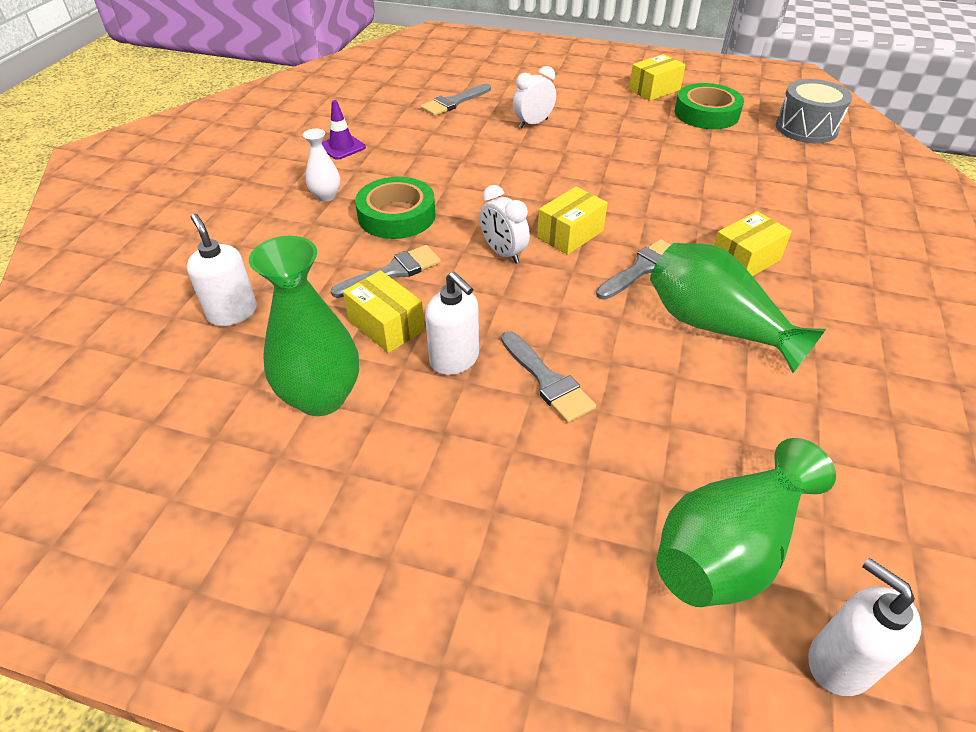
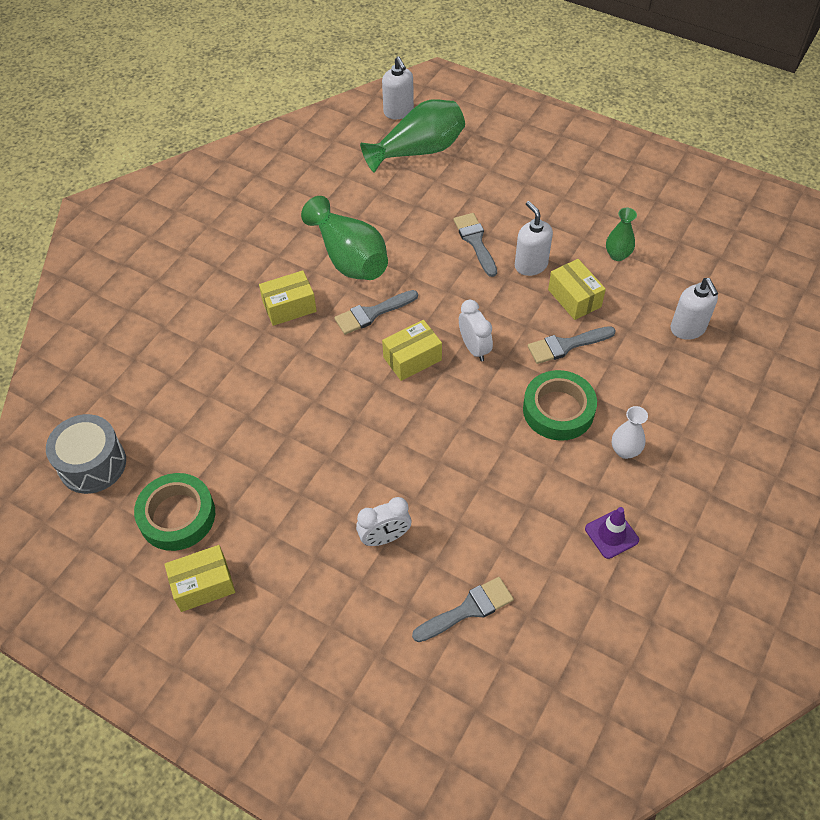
camera: 165 degrees left, 10 degrees up
(321, 397) = (617, 255): green vase -> green vase, size x0.52

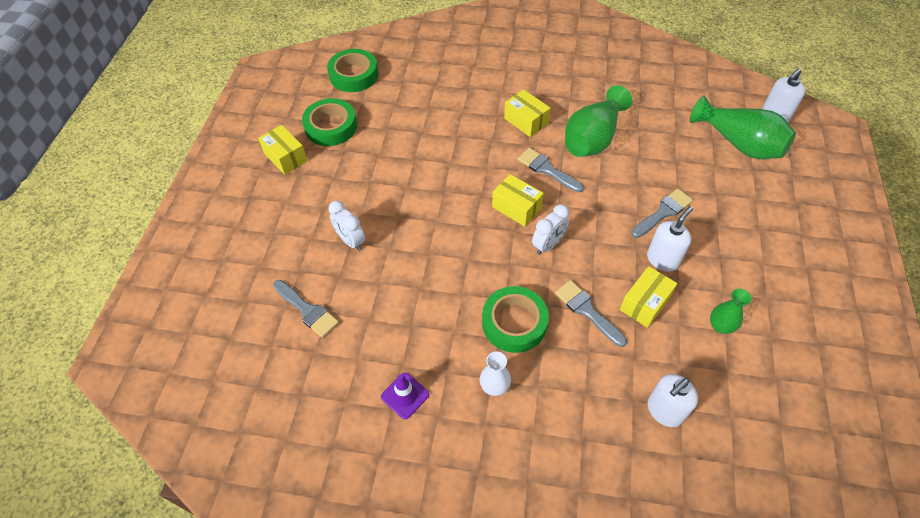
camera: 70 degrees right, 0 degrees up
(92, 464) = (354, 75): grey drum -> green tape

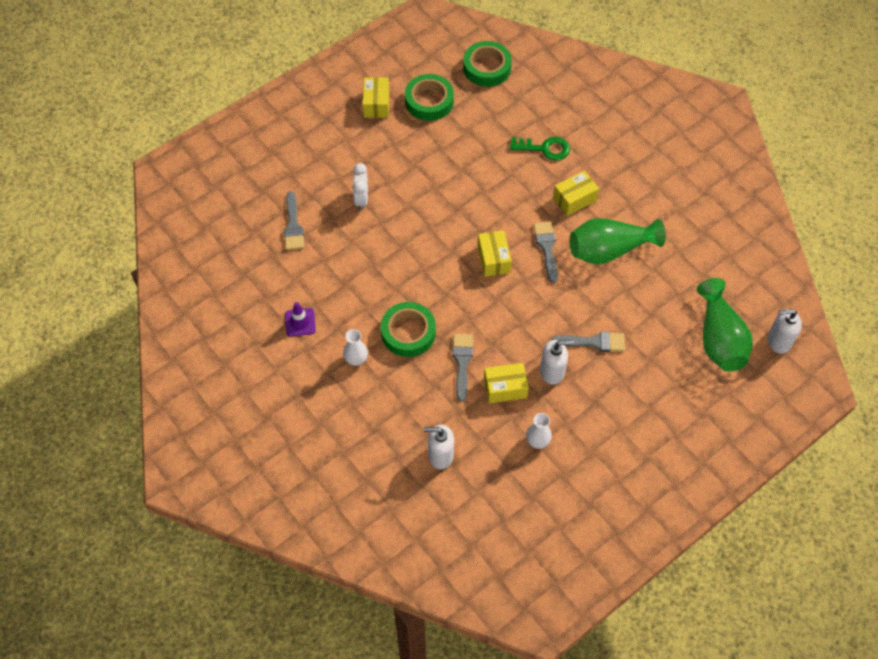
camera: 40 degrees right, 5 degrees up
(463, 101) = (545, 148): none -> green key
(526, 121) = (574, 199): yellow box -> yellow box turned 60 degrees clockwise
(548, 245) = (486, 301): white clock -> none
(720, 326) = (537, 441): green vase -> white vase

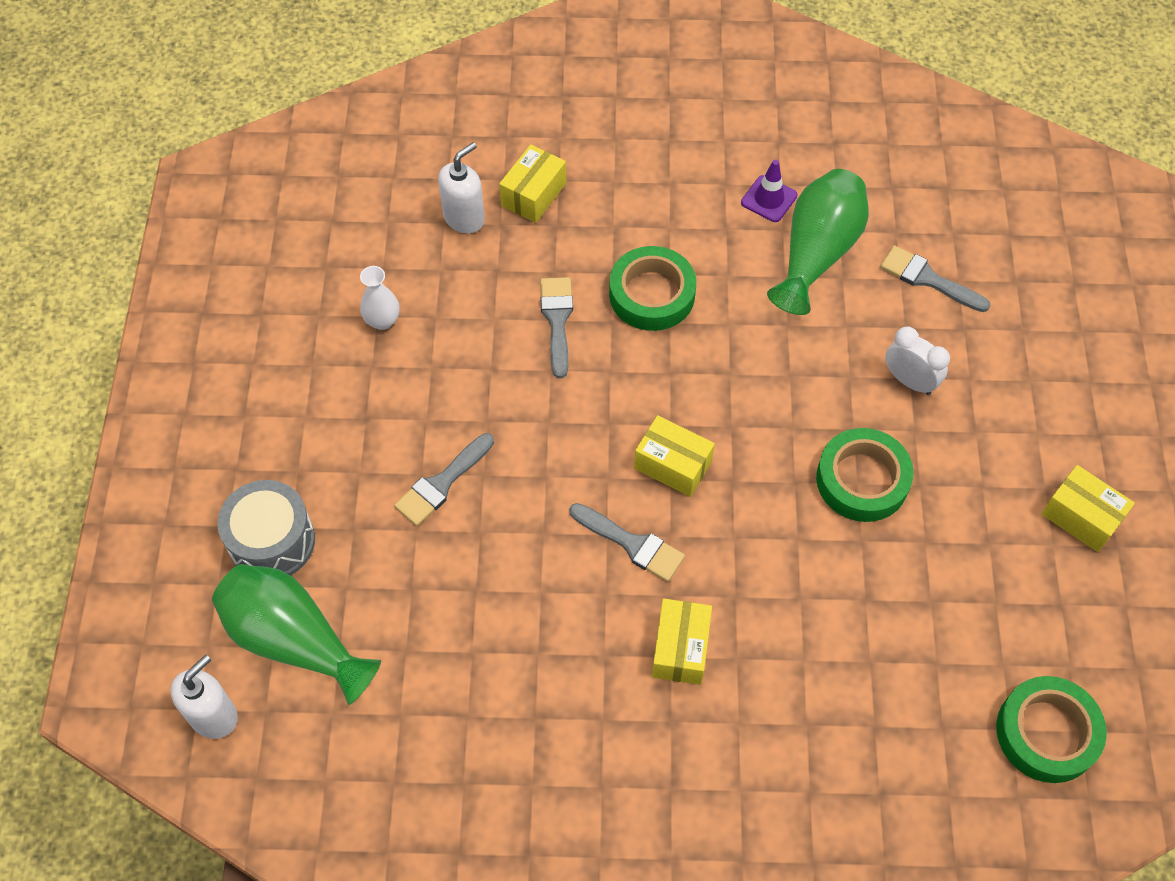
camera: 130 degrees right, 0 degrees up
(356, 359) = (665, 220): white vase -> none
(429, 101) = (1034, 593): green tape -> green tape (862, 480)
(462, 362) = (557, 320): grey brush -> grey brush turned 135 degrees counterclockwise
(505, 388) = (479, 339): yellow box -> yellow box (533, 194)
(545, 148) = (808, 685): green key -> none
(552, 372) = (450, 404): white soap dispenser -> none
(609, 250) = (555, 621): green vase -> green vase (817, 253)
(690, 387) = (272, 541): none -> grey drum

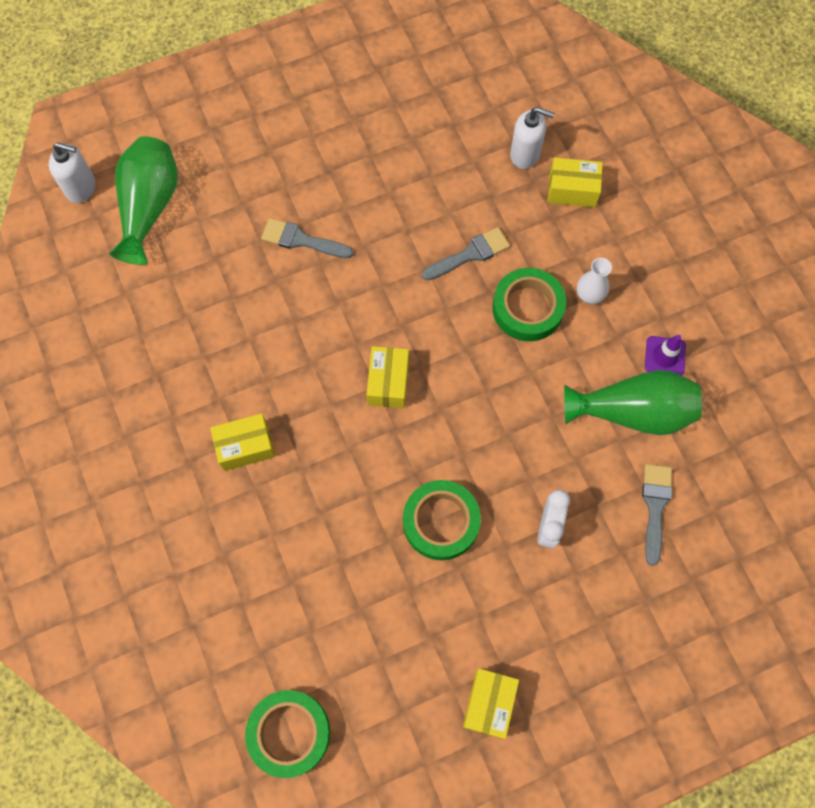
camera: 65 degrees right, 10 degrees up
(272, 541) = (212, 161): grey drum -> none
(382, 320) = (410, 144): white vase -> white vase (589, 295)
(632, 544) = (312, 381): grey brush -> none

